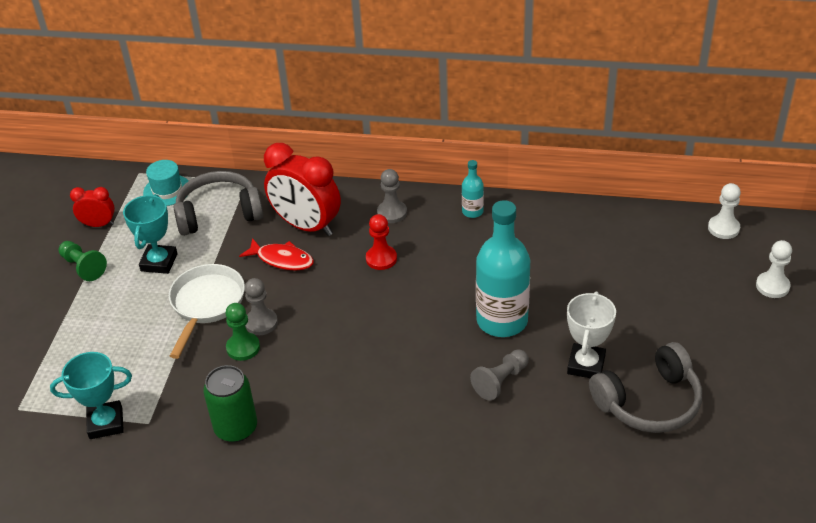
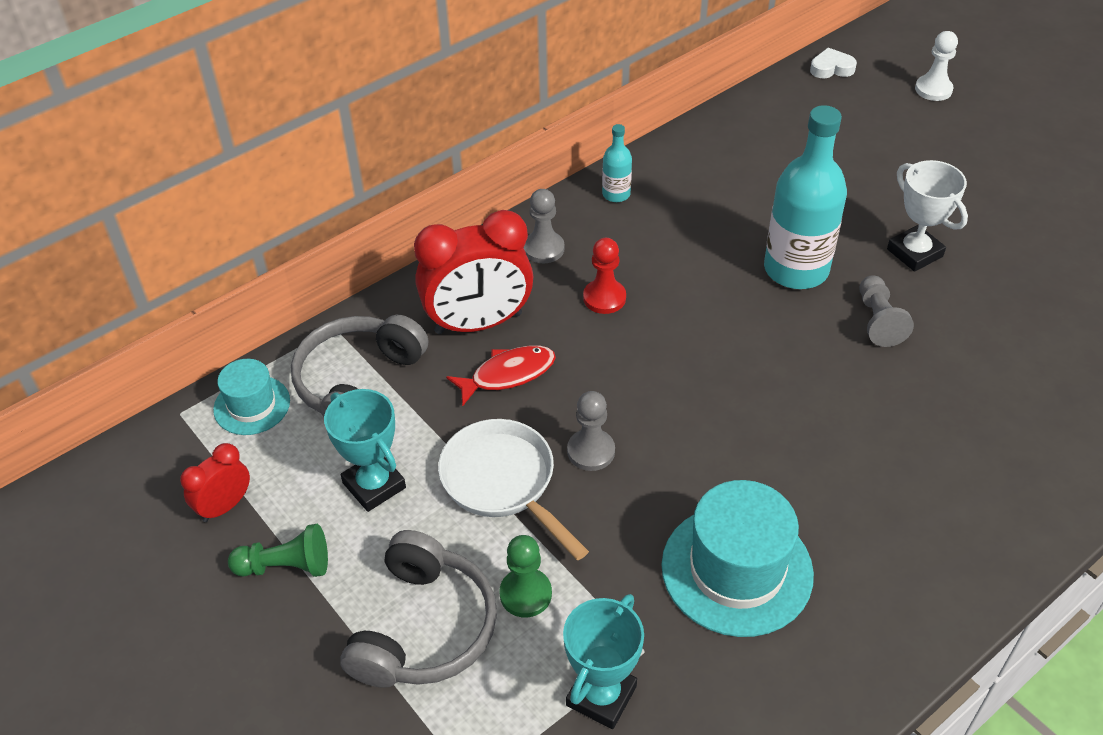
camera: 50 degrees left, 5 degrees up
(236, 428) = (737, 570): green can -> turquoise hat
(243, 347) = (613, 490): green pawn -> green pawn (525, 594)
(649, 402) = (1001, 244): grey headphones -> grey headphones (424, 628)
(723, 228) = (831, 68): white pawn -> white heart

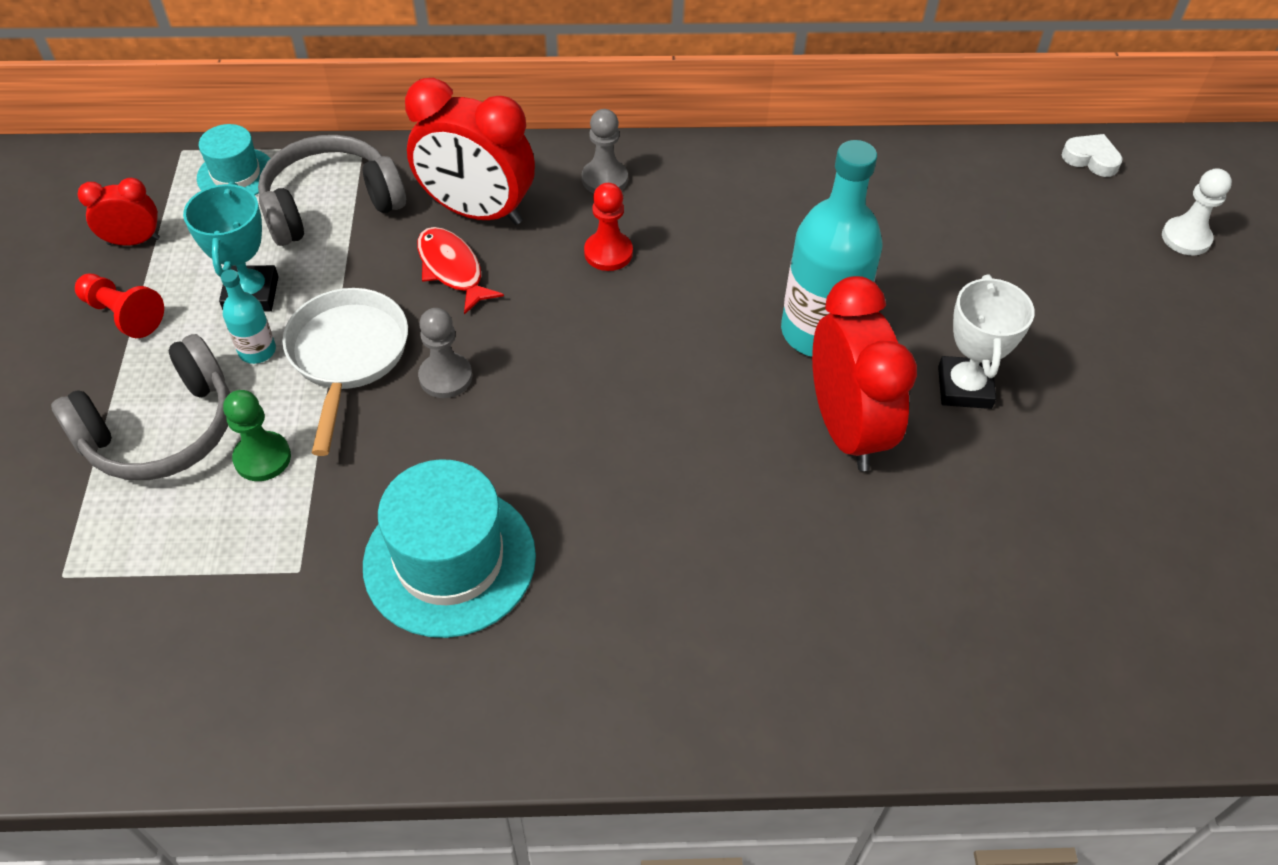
camera: 35 degrees right, 5 degrees up
(286, 566) = (123, 315): green pawn -> red pawn
(508, 374) = (452, 269): red fish -> red fish turned 135 degrees counterclockwise
(601, 696) = (225, 581): turquoise trophy -> none
(616, 194) = (726, 166): turquoise bottle -> turquoise bottle (257, 351)
(878, 321) = (846, 429): grey pawn -> red clock

